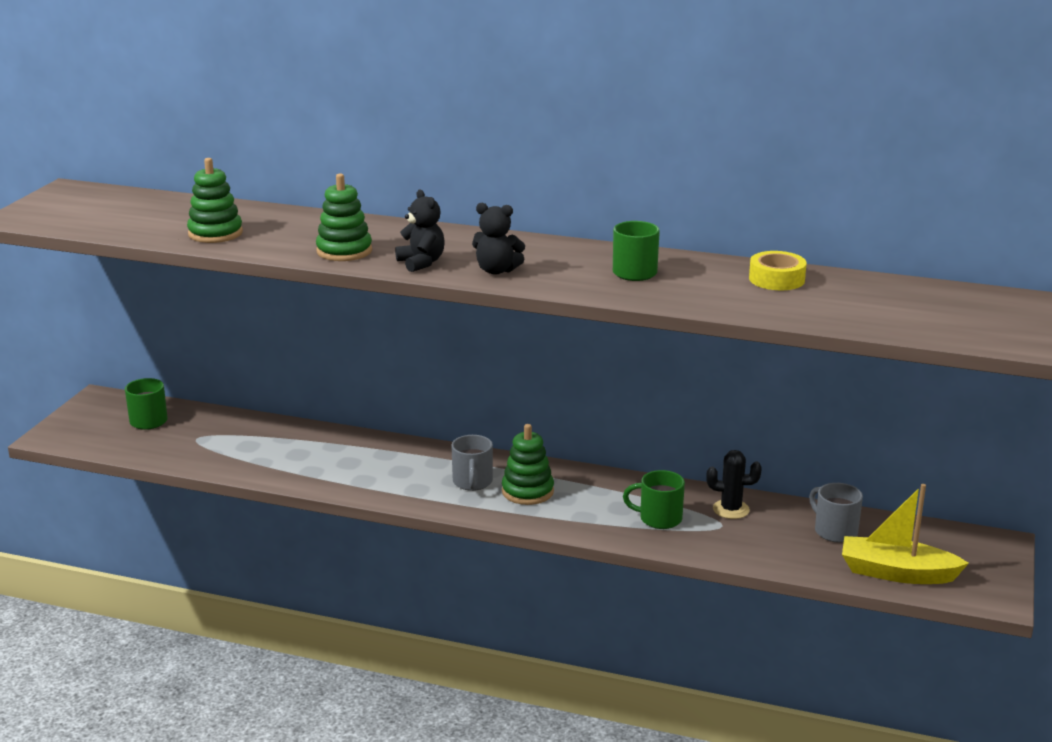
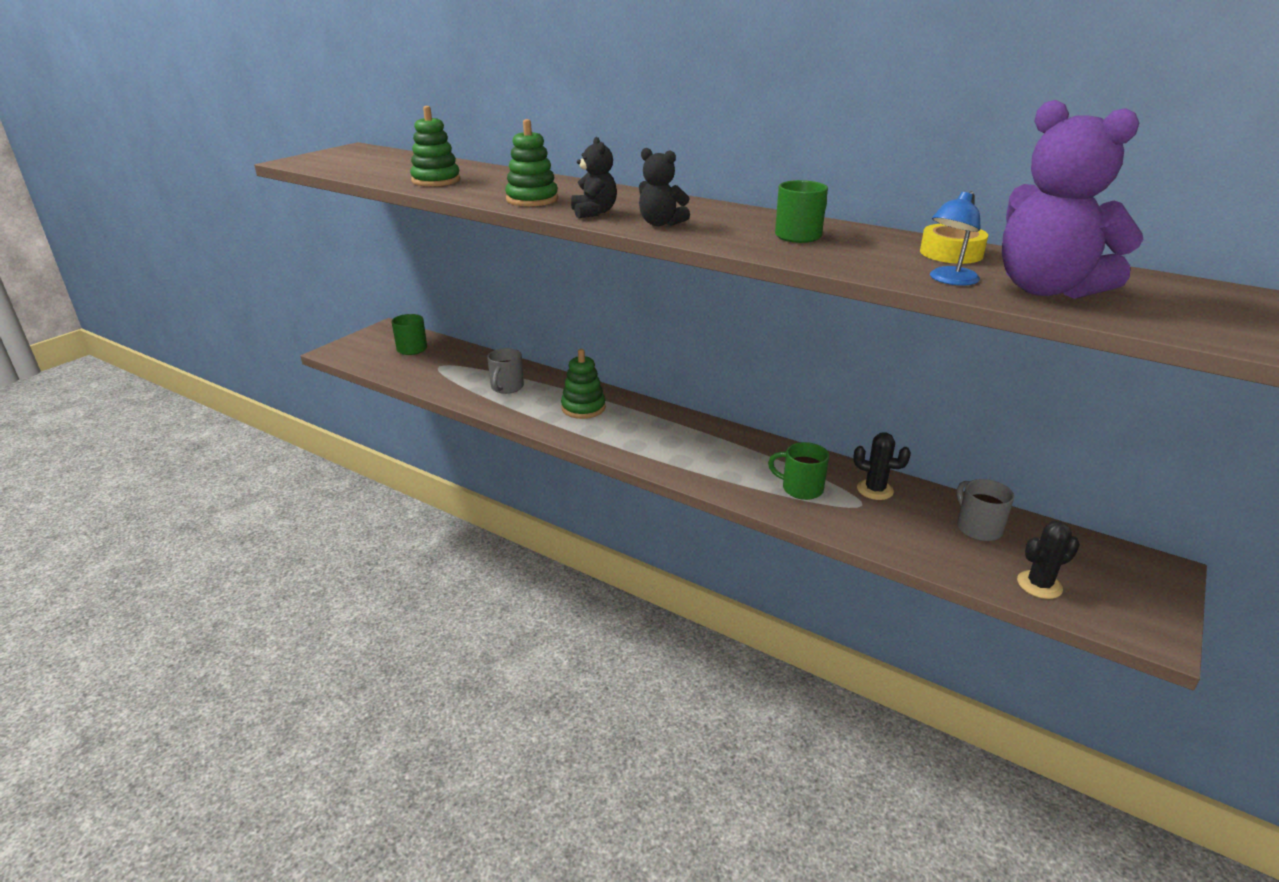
camera: 15 degrees right, 5 degrees up
(472, 482) = (642, 431): grey mug -> grey mug (506, 387)
(527, 491) = (687, 445): green stacking toy -> green stacking toy (583, 408)
(783, 309) = (949, 280): none -> blue lamp
(862, 310) = (1046, 289): none -> purple teddy bear
(897, 573) = (1039, 585): yellow boat -> black cactus

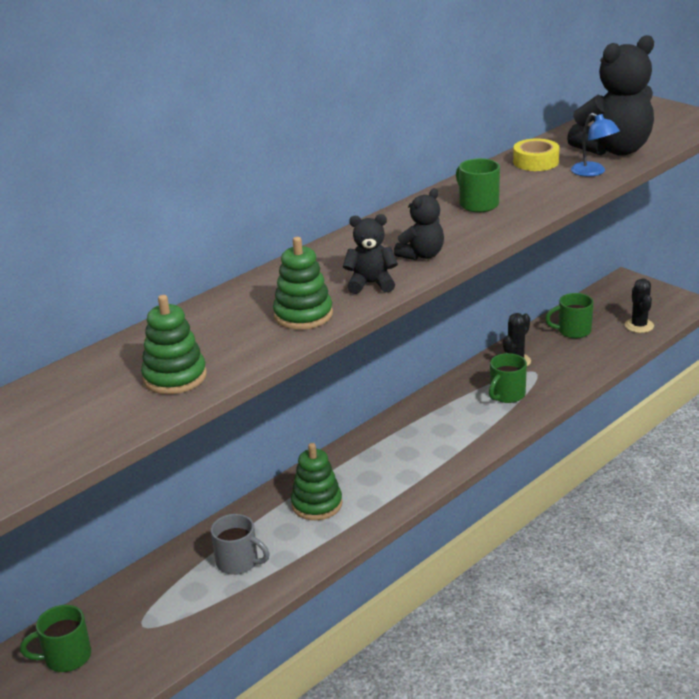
camera: 75 degrees left, 0 degrees up
(978, 528) = (573, 331): grey mug -> green mug
(1046, 289) = (614, 150): purple teddy bear -> black teddy bear

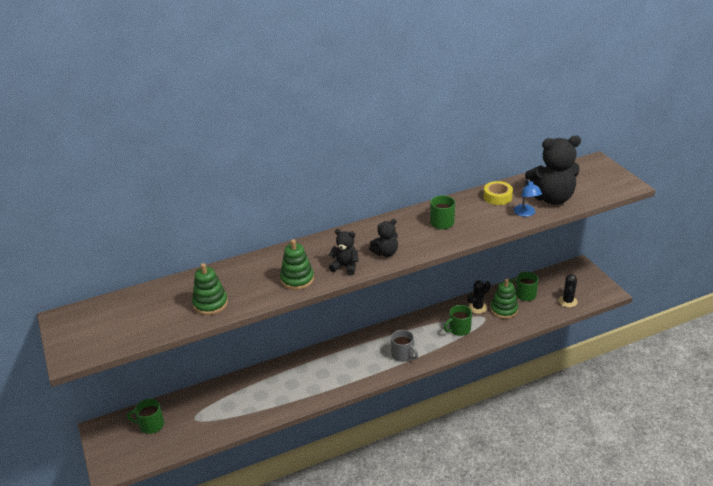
camera: 20 degrees right, 5 degrees up
(238, 562) = (258, 396): grey mug -> grey mug (403, 355)
(317, 504) = (316, 372): green stacking toy -> green stacking toy (504, 310)

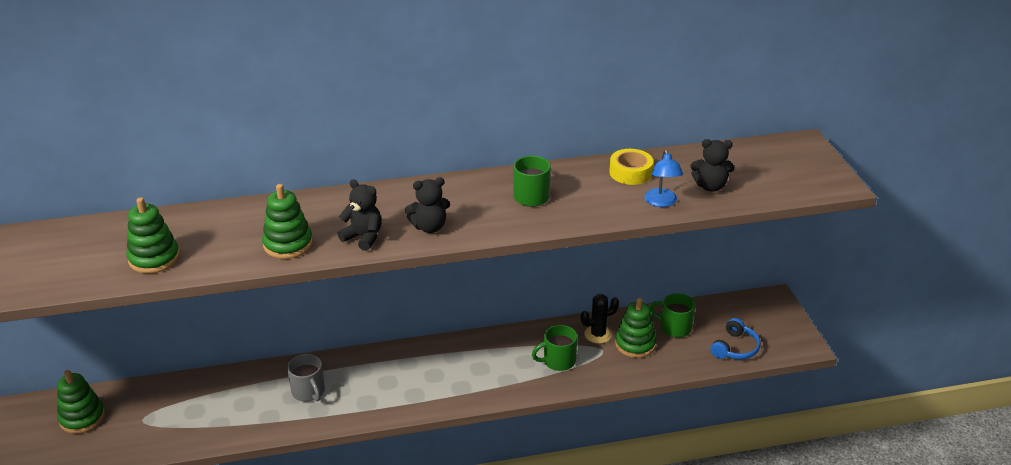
camera: 10 degrees right, 0 degrees up
(151, 425) = (82, 418): green mug -> green stacking toy
(403, 355) = (463, 383): grey mug -> grey mug (308, 392)
(551, 198) = (710, 186): black teddy bear -> black teddy bear, size x0.52
(568, 301) = (735, 348): black cactus -> blue headphones

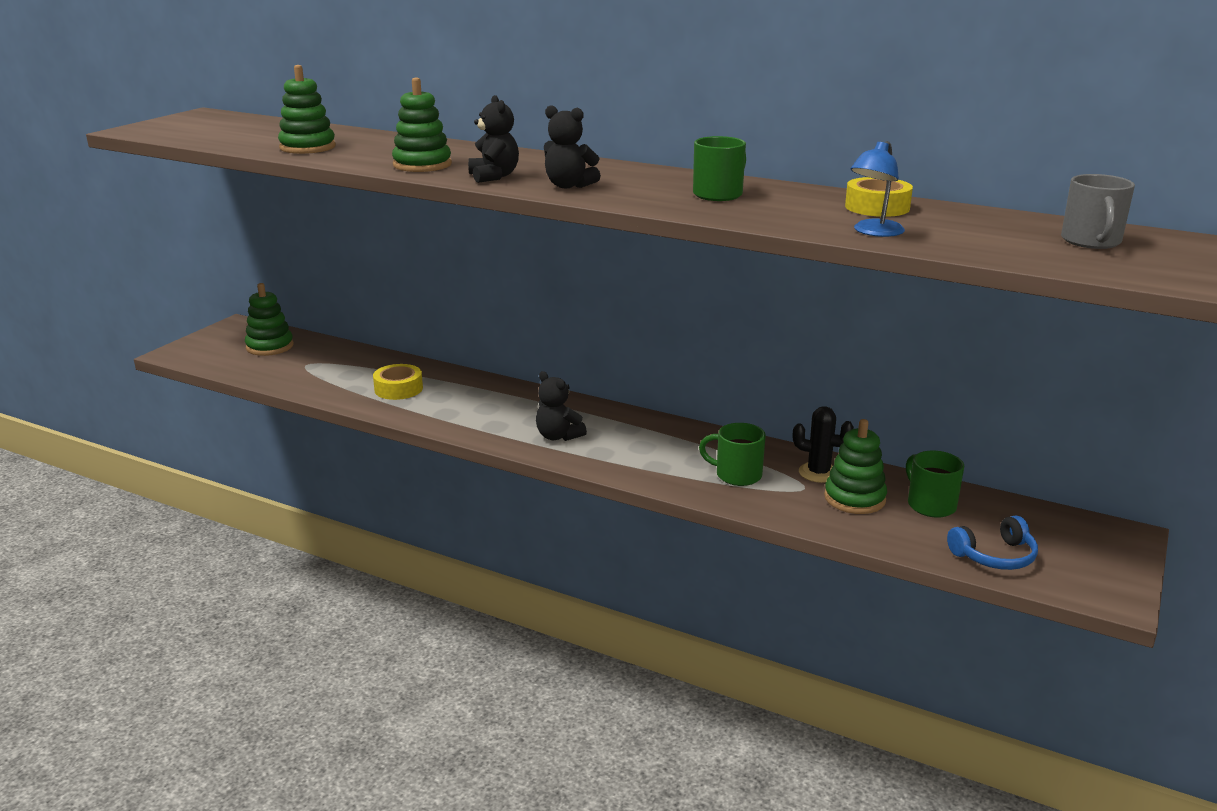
camera: 40 degrees right, 10 degrees down
(252, 405) = (398, 389): none -> yellow tape
(308, 392) = (457, 399): grey mug -> grey mug (1091, 241)
(710, 186) = (970, 238): black teddy bear -> black teddy bear (558, 436)

